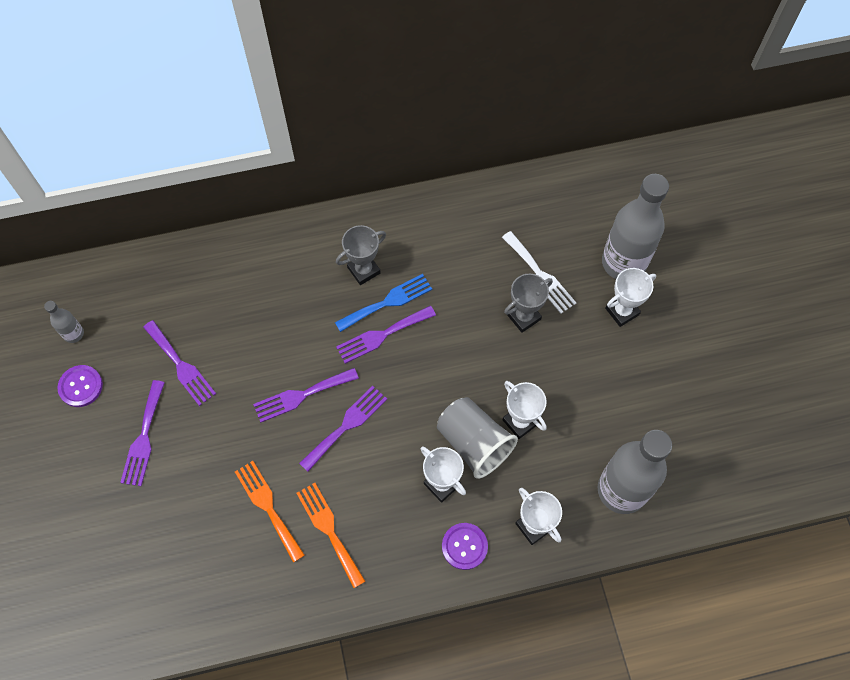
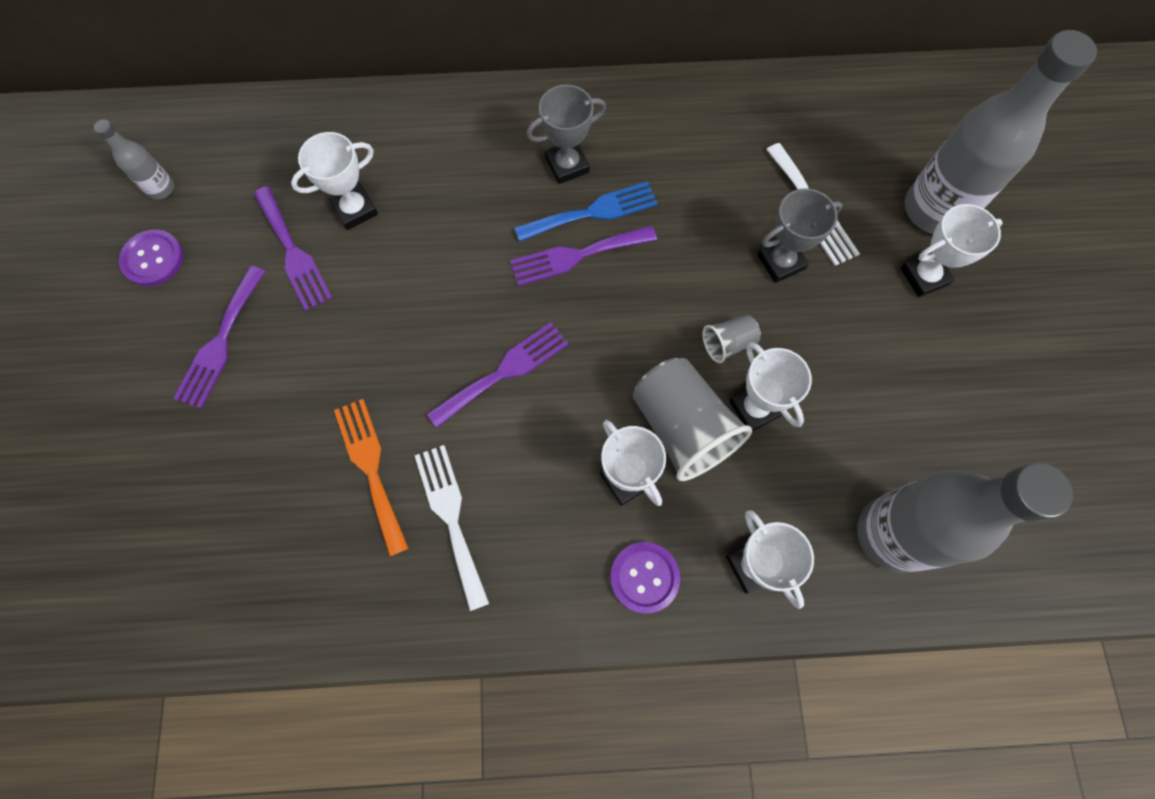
camera: 10 degrees right, 5 degrees up
(218, 327) = (355, 209): none -> white trophy
(301, 395) = (449, 320): purple fork -> none
(329, 530) = (451, 517): orange fork -> white fork
(496, 380) = (728, 343): none -> grey cup

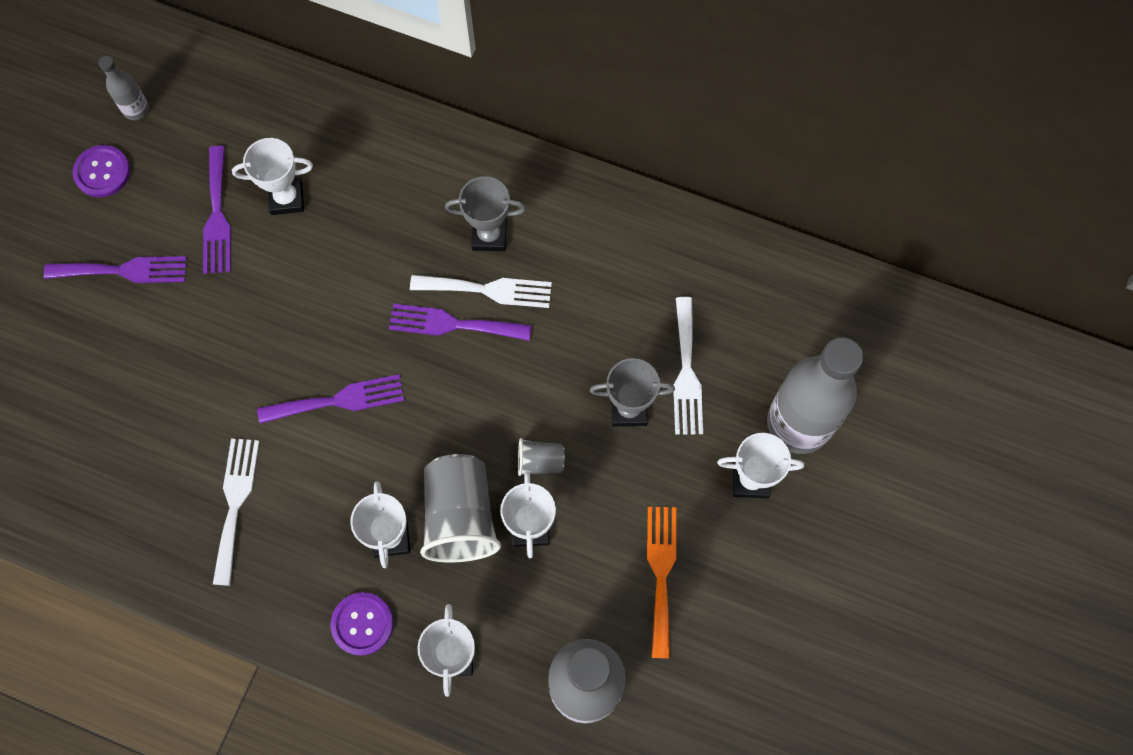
camera: 25 degrees right, 0 degrees up
(220, 342) = (123, 271): purple fork -> purple fork turned 135 degrees counterclockwise
(371, 468) = (192, 433): orange fork -> orange fork (661, 573)
(593, 212) = (488, 290): blue fork -> white fork

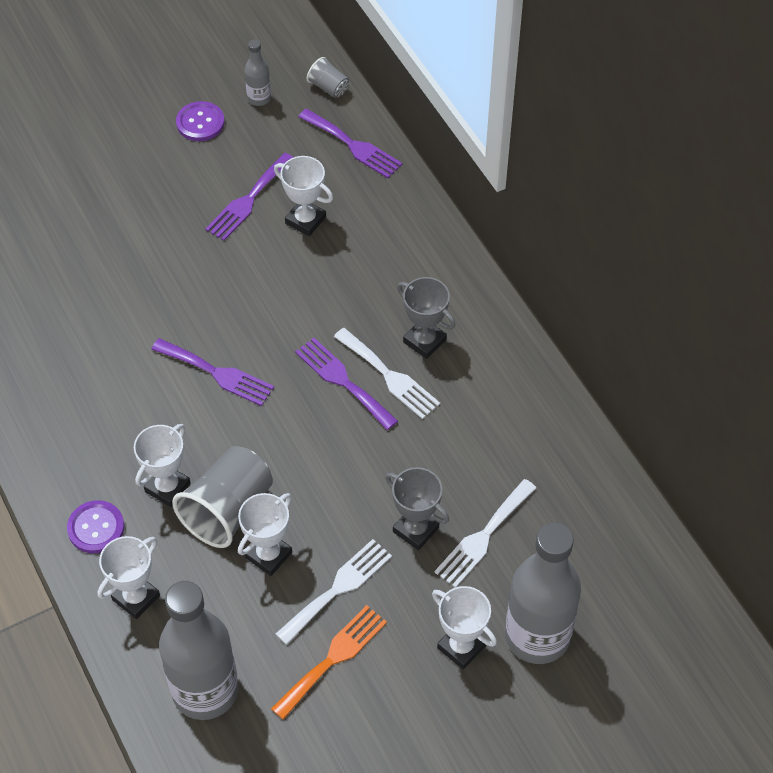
camera: 40 degrees right, 15 degrees down
(123, 271) = (156, 192): purple fork -> purple fork (353, 146)
(235, 503) = (88, 388): white fork -> white fork (338, 588)
(540, 461) = (317, 516): grey cup -> grey cup (328, 87)

